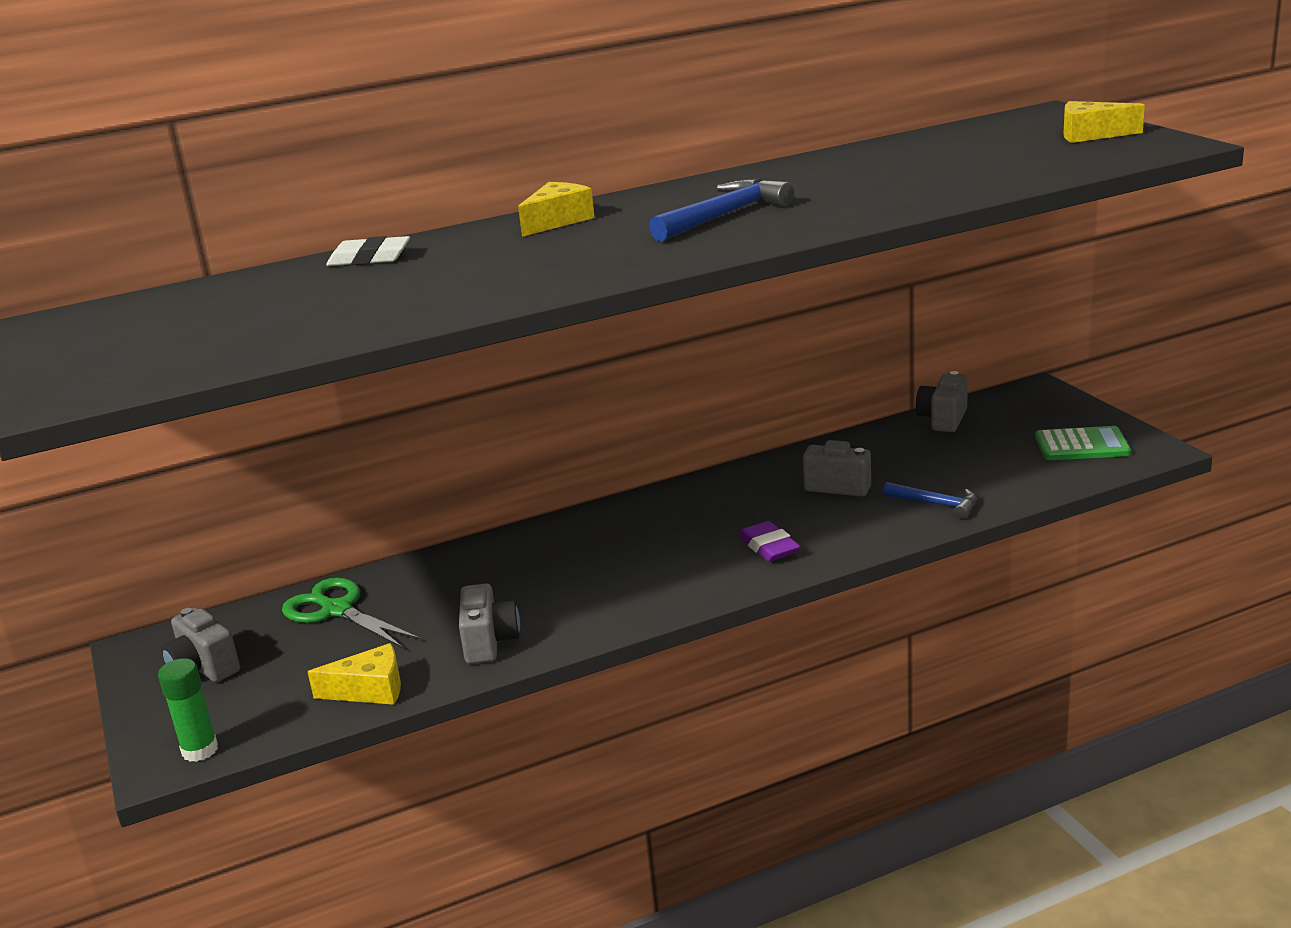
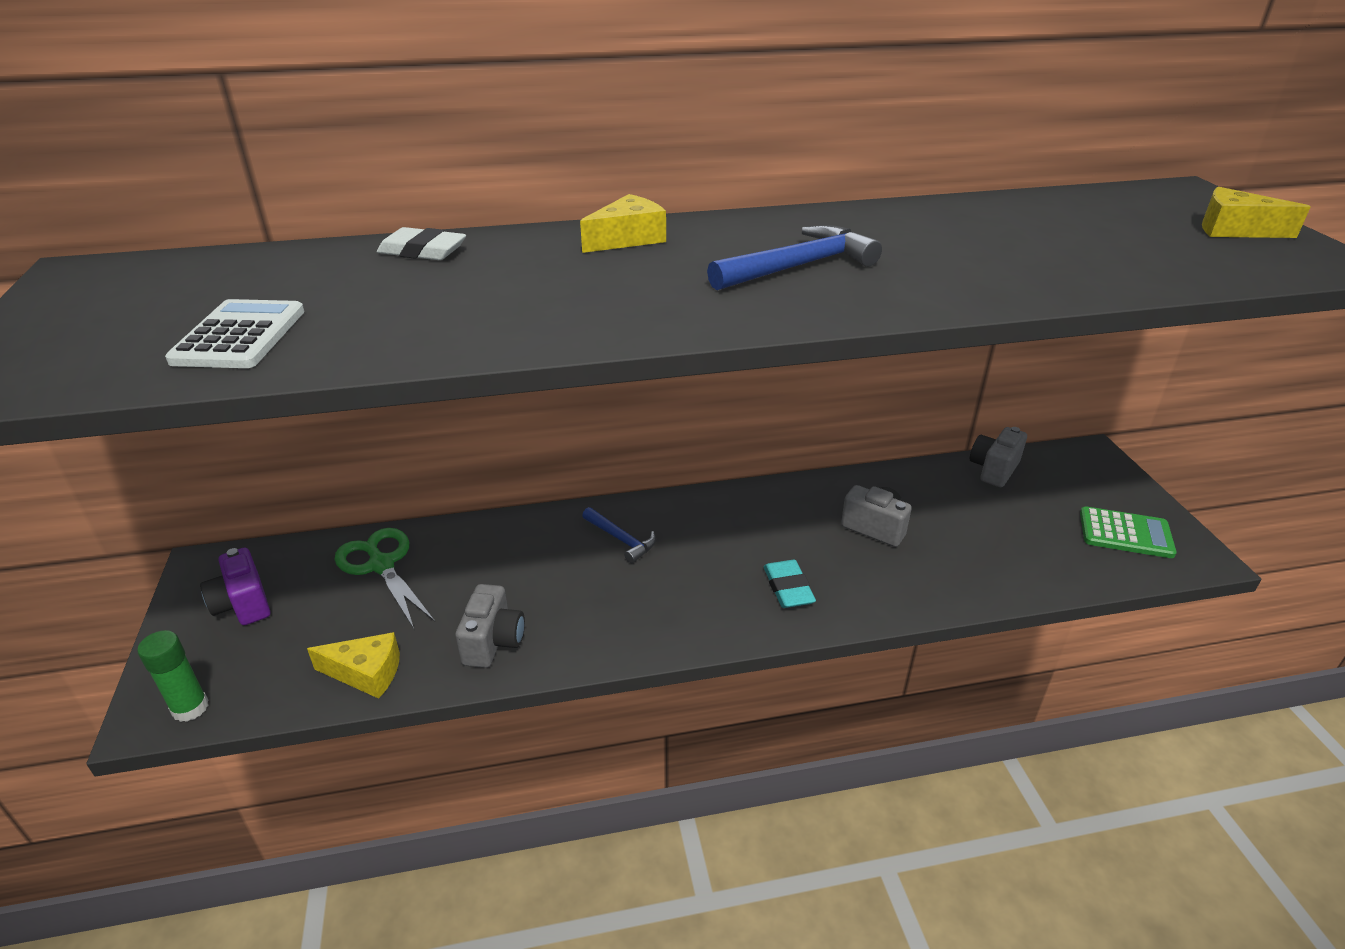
camera: 10 degrees right, 10 degrees up
(203, 668) = (243, 604): grey camera -> purple camera
(257, 334) = (239, 336): none -> white calculator
(769, 547) = (788, 588): purple eraser -> turquoise eraser
(936, 504) = (964, 574): blue hammer -> blue hammer (621, 539)

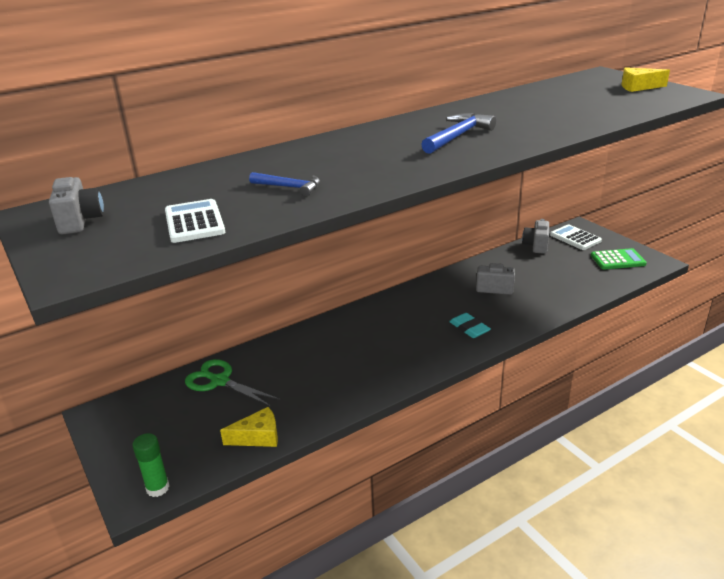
camera: 20 degrees left, 5 degrees down
(243, 604) = (144, 427): purple camera -> none
(422, 251) = (243, 165): white eraser -> none
(493, 642) = (323, 399): grey camera -> grey camera (80, 221)
(621, 539) = (359, 329): blue hammer -> blue hammer (289, 187)
(628, 239) = (353, 139): yellow cheese -> none
(1071, 472) = (575, 238): none -> white calculator

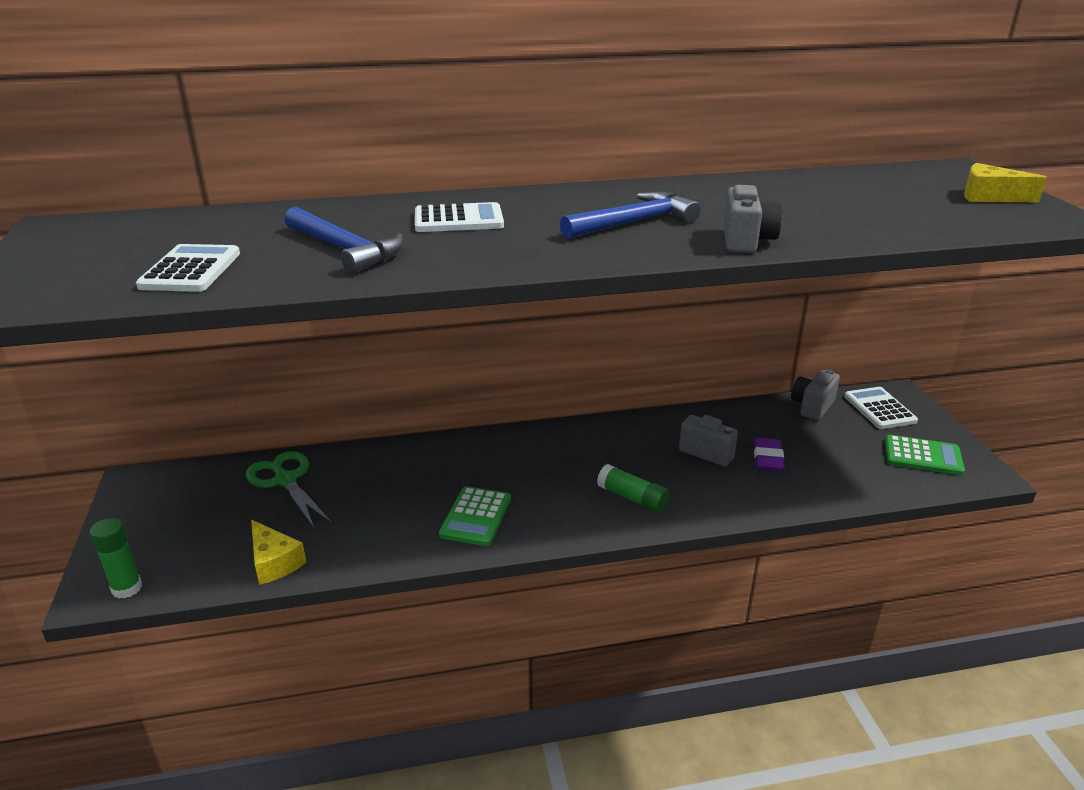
camera: 20 degrees right, 0 degrees up
(80, 221) = (85, 244): grey camera -> grey camera (746, 241)
(258, 437) = (274, 562): yellow cheese -> yellow cheese turned 45 degrees clockwise
(289, 187) = (345, 249): blue hammer -> blue hammer, size x1.55
(342, 154) = (458, 219): none -> white calculator
(377, 367) = (476, 517): none -> green calculator
(469, 328) = (632, 498): turquoise eraser -> green glue stick
(532, 283) = (767, 458): none -> purple eraser

